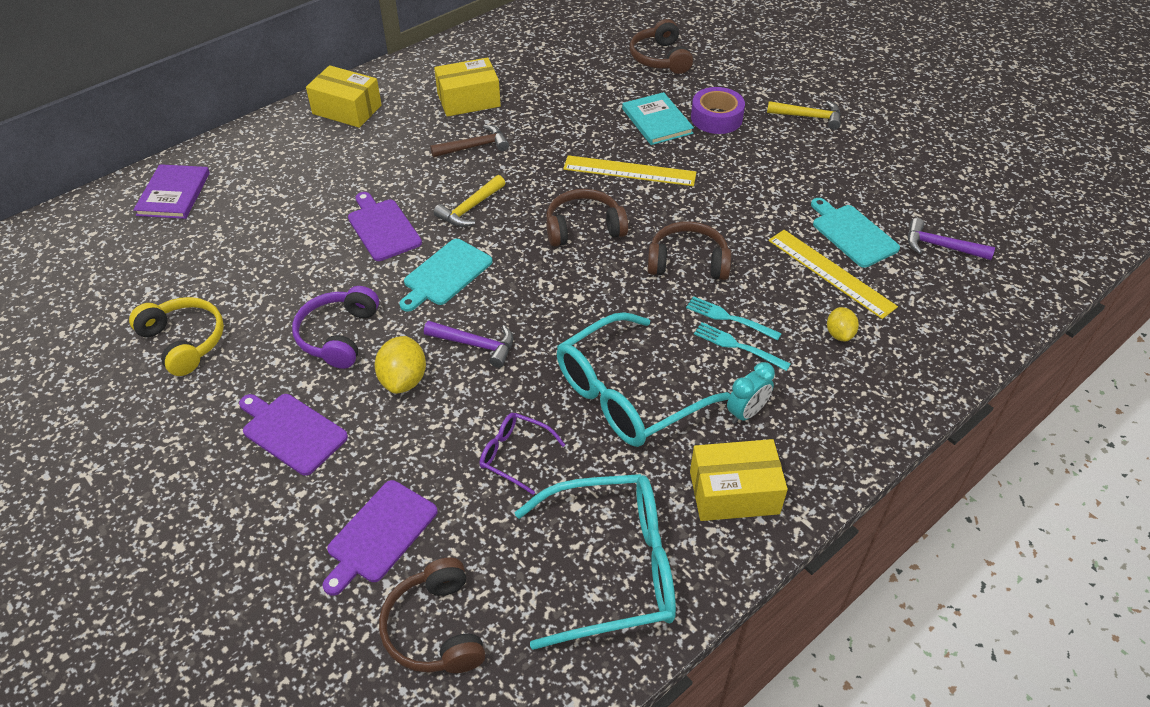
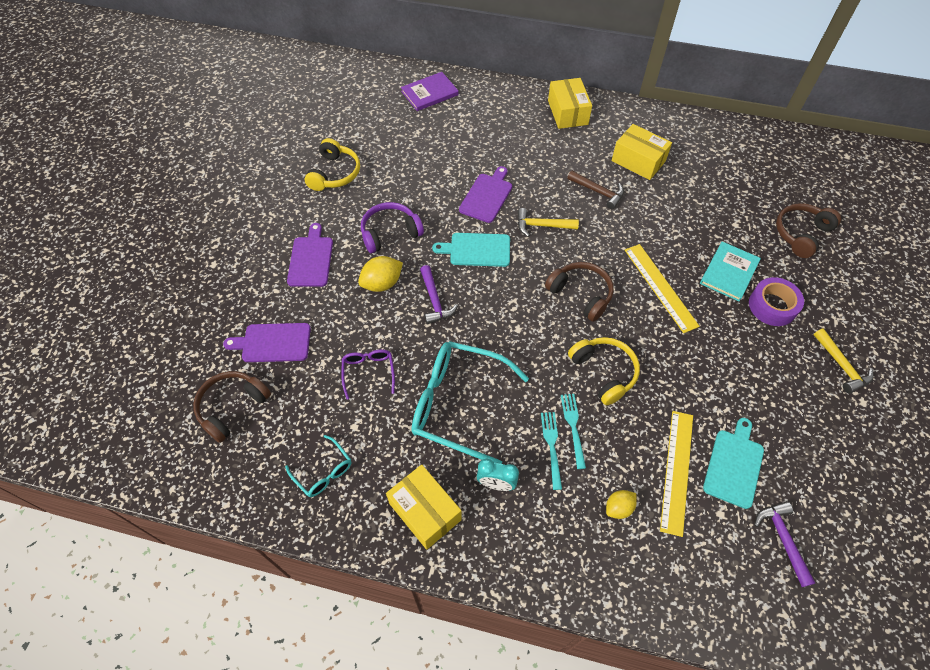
camera: 55 degrees right, 10 degrees up
(610, 568) = (323, 471): turquoise glasses -> turquoise glasses, size x0.48
(687, 262) = (604, 372): brown headphones -> yellow headphones

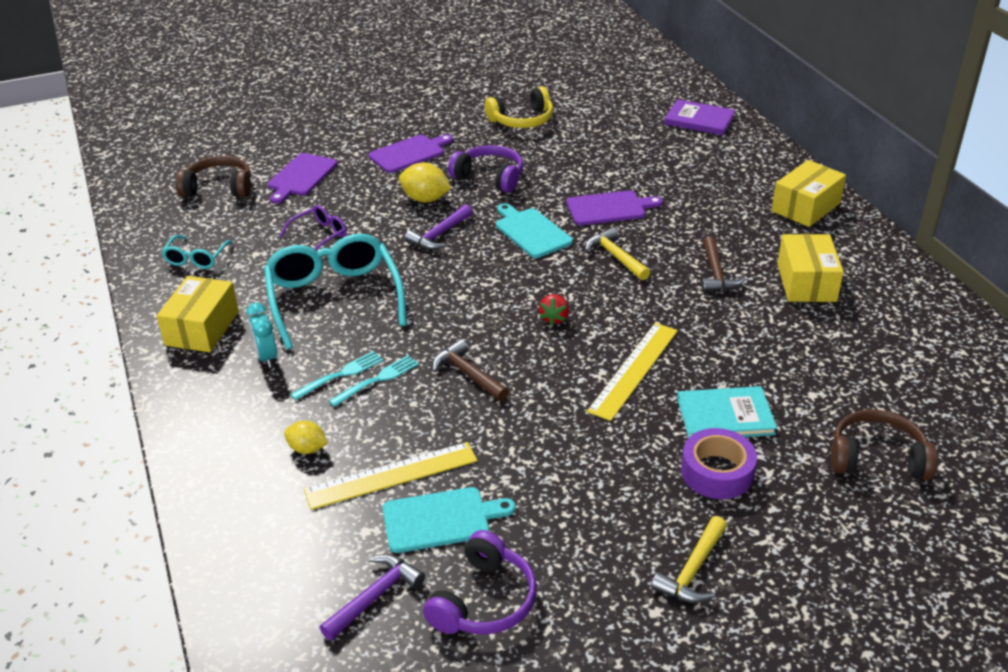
camera: 55 degrees right, 20 degrees down
(273, 342) = (301, 177): purple cutting board -> purple cutting board turned 120 degrees counterclockwise
(581, 294) = (554, 318): brown headphones -> red strawberry
(604, 372) = (468, 374): yellow headphones -> brown hammer
(815, 480) = (484, 601): none -> purple headphones

